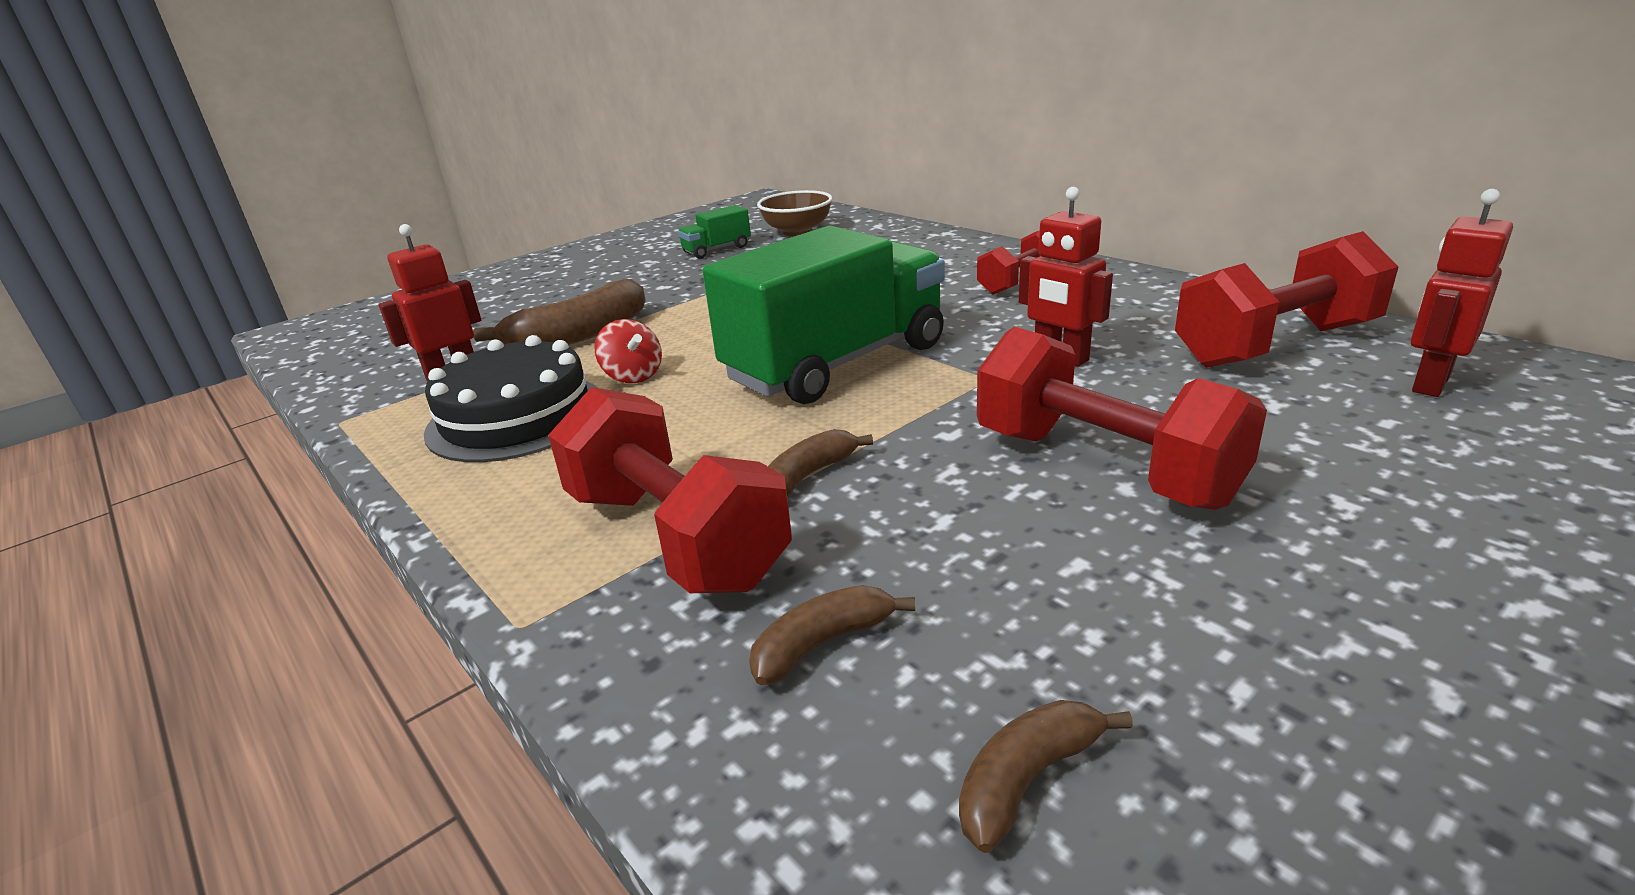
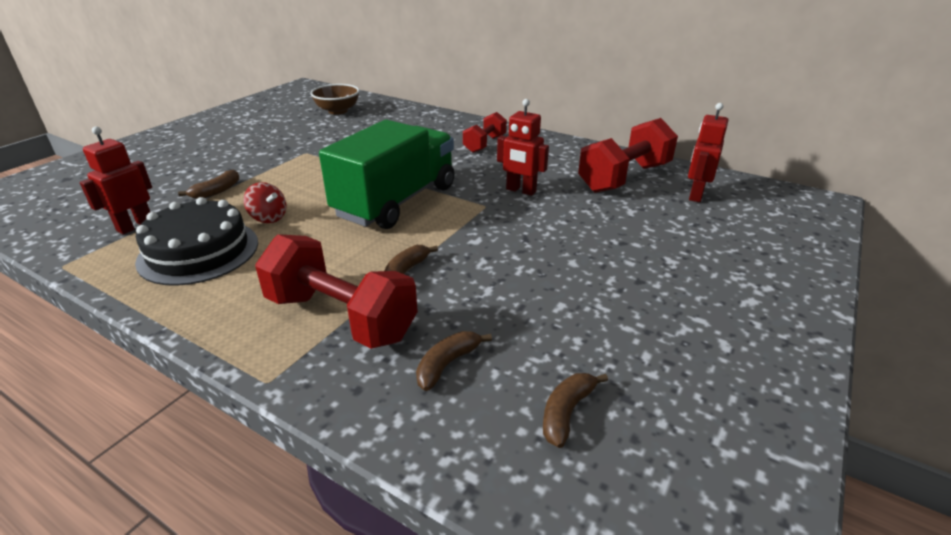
camera: 20 degrees left, 5 degrees up
(579, 335) = (216, 191): brown banana -> brown banana, size x0.54
(717, 250) = (288, 125): green truck -> none
(1103, 467) = (559, 252): red dumbbell -> none

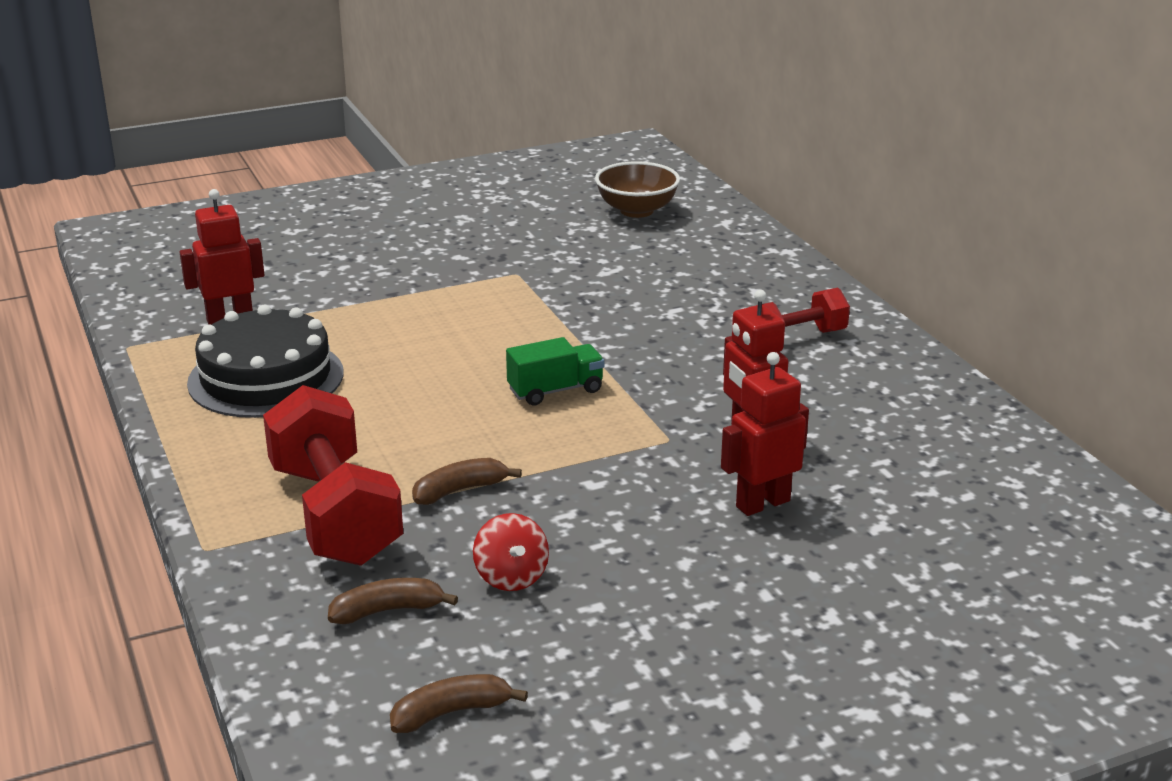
camera: 35 degrees right, 5 degrees down
(216, 191) = (353, 301): brown banana -> none
(268, 218) = (377, 360): red spinning top -> red spinning top (511, 577)
(396, 201) = (555, 390): green truck -> green truck, size x0.42
(624, 178) = (951, 471): red dumbbell -> none
(695, 195) = (1034, 542): red robot -> red robot (762, 503)

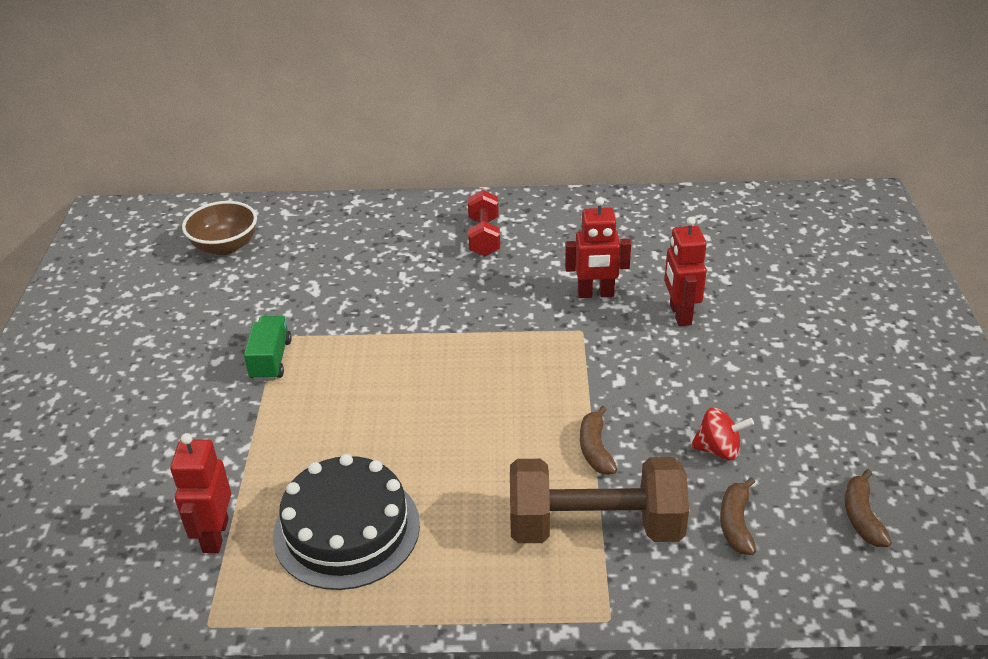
camera: 65 degrees left, 10 degrees up
(335, 514) = (595, 527): red dumbbell -> brown dumbbell
(555, 390) = (482, 364): green truck -> green truck (271, 360)

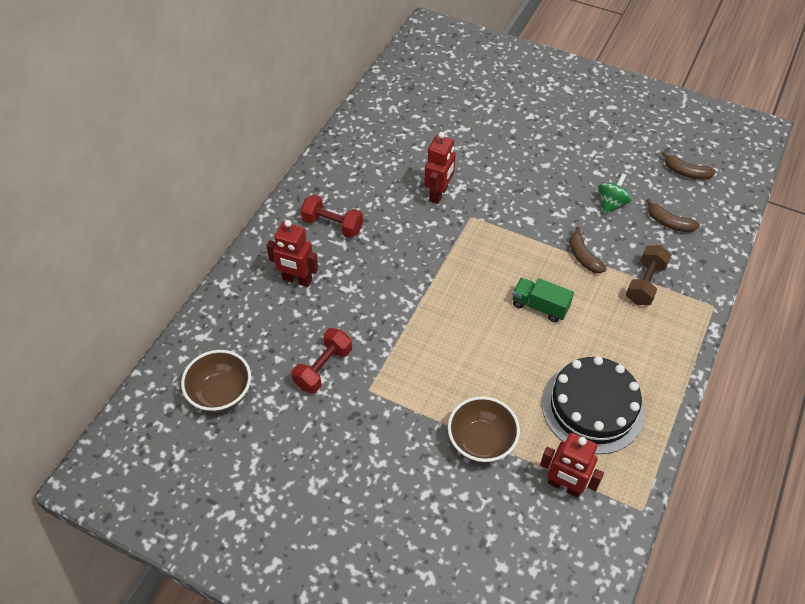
camera: 65 degrees left, 15 degrees up
(249, 443) = (481, 441): none -> brown bowl
(271, 360) = (396, 402): green truck -> green truck (540, 306)
(288, 296) = (323, 368): none -> red dumbbell
(595, 449) = (583, 256): brown banana -> brown banana turned 45 degrees clockwise
(595, 527) = (645, 283): brown dumbbell -> brown dumbbell, size x0.58
(680, 314) = (485, 164): red robot -> red robot (297, 280)
(718, 450) = (611, 203): red spinning top -> green spinning top

